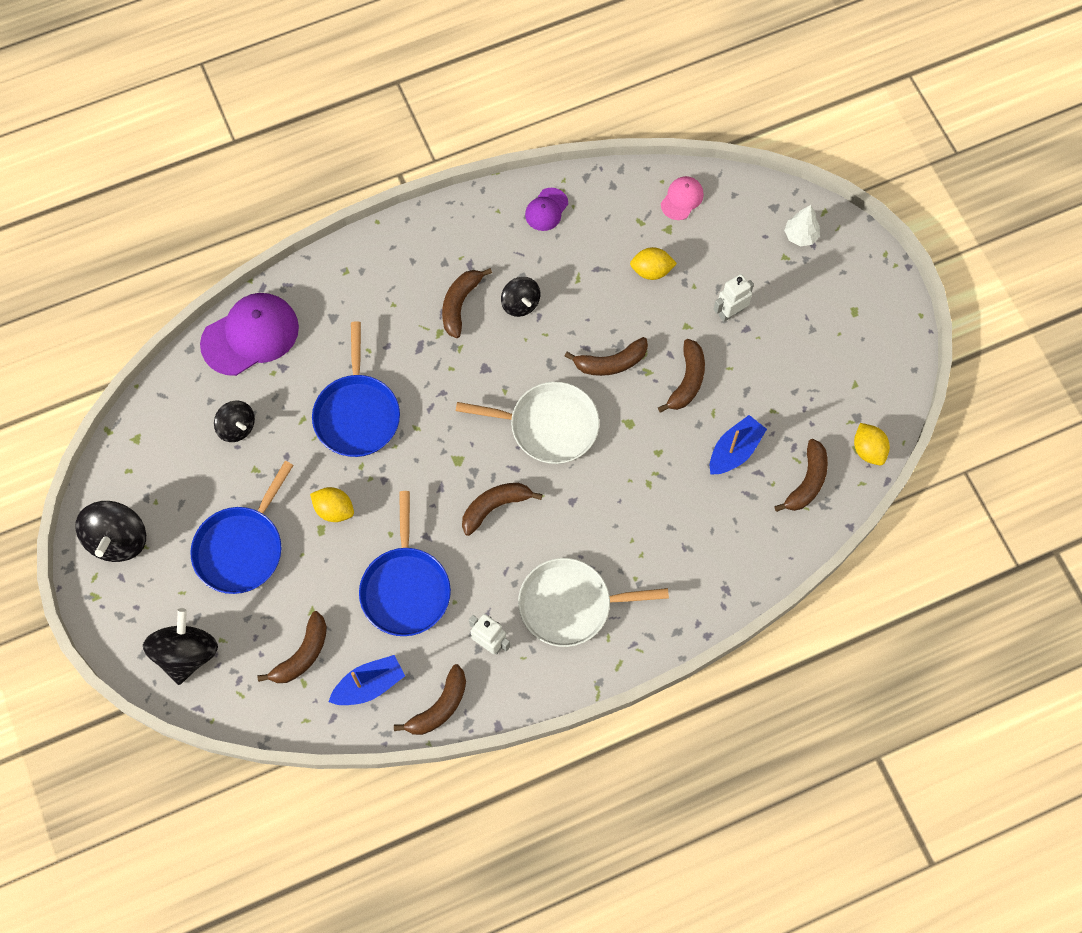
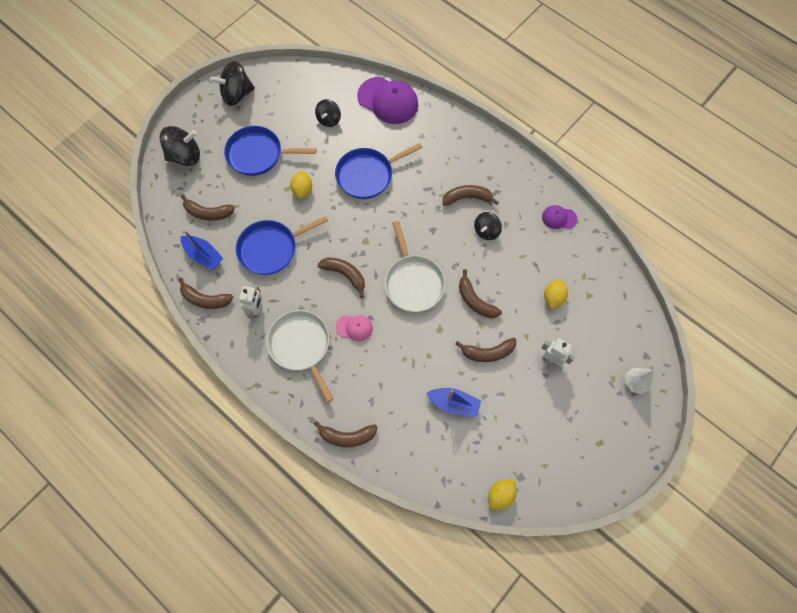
camera: 65 degrees right, 0 degrees up
(651, 271) = (553, 298): yellow lemon -> yellow lemon turned 45 degrees clockwise
(682, 199) = (616, 294): pink cap -> pink cap (354, 327)
(807, 481) = (456, 461): brown banana -> brown banana (347, 436)

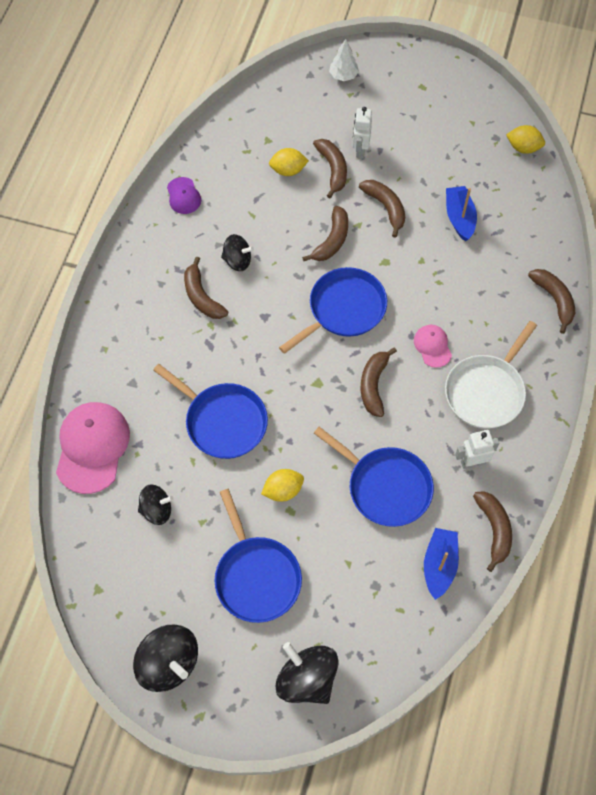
camera: 115 degrees left, 5 degrees down
(208, 213) = (377, 594): brown banana -> brown banana (333, 169)
(388, 101) = (92, 447): purple cap -> pink cap
(413, 282) = (344, 309): white pan -> blue pan

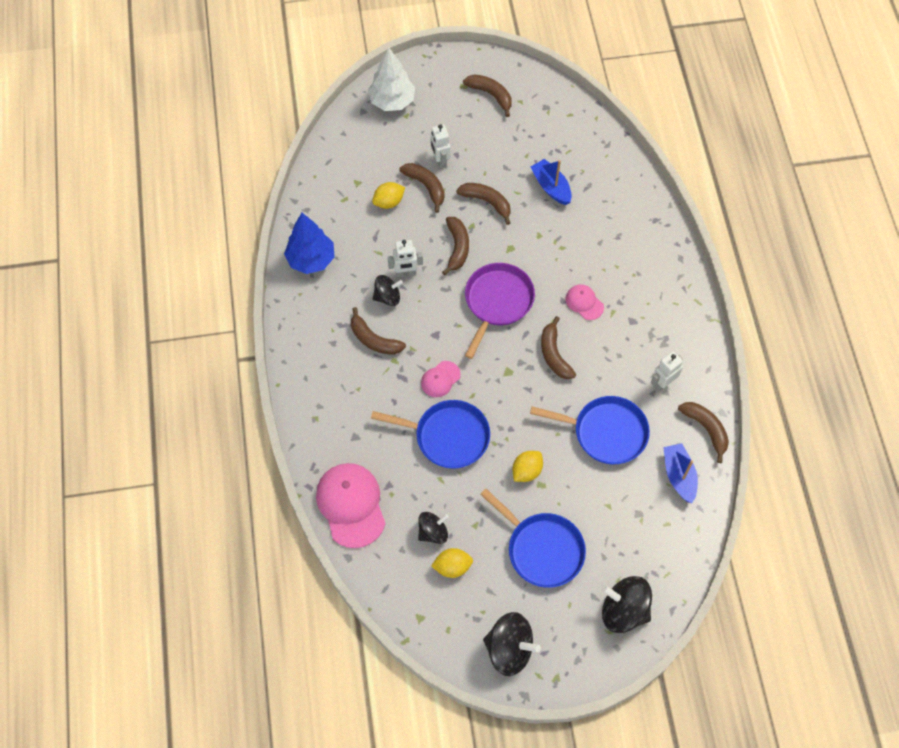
camera: 25 degrees left, 0 degrees up
(183, 196) = (311, 259): purple cap -> blue tree
(246, 362) = (440, 379): none -> pink cap
(268, 245) = (406, 273): none -> white robot
(343, 76) = (392, 101): white tree -> white tree, size x1.71
(344, 309) = (497, 302): blue pan -> purple pan
(486, 391) = (645, 322): white pan -> none
(523, 148) = (572, 107): yellow lemon -> yellow lemon (452, 567)
(554, 300) = (660, 225): brown banana -> brown banana (491, 95)

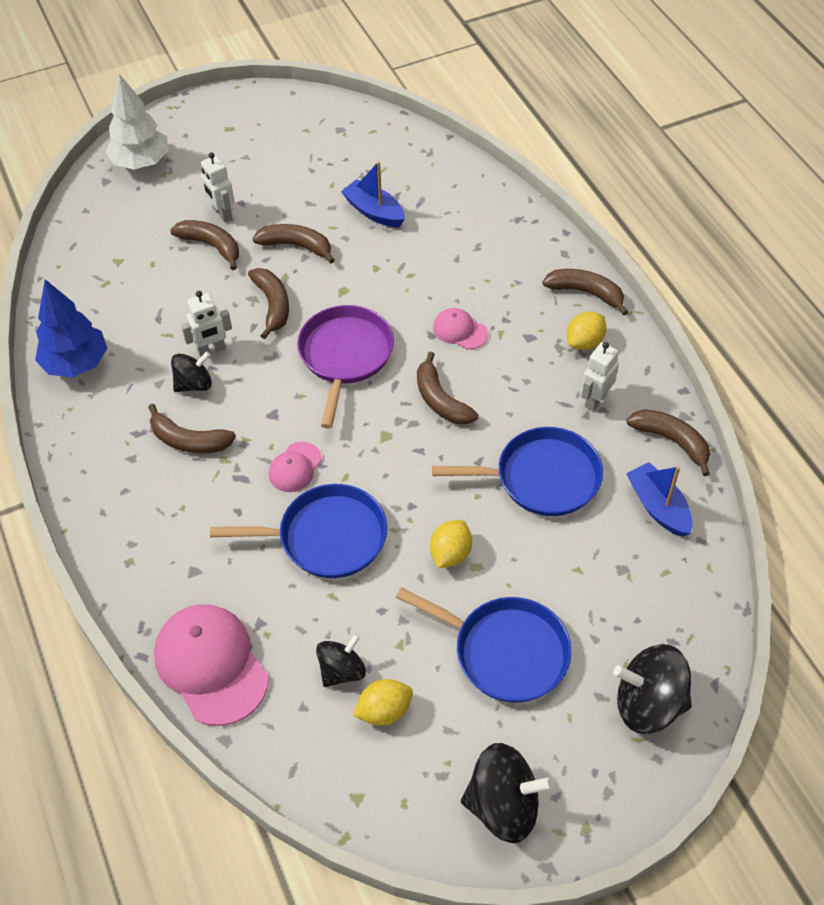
camera: 15 degrees left, 10 degrees down
(389, 202) = (166, 274): yellow lemon -> yellow lemon (584, 342)
(491, 95) = (266, 131): brown banana -> brown banana (586, 293)

